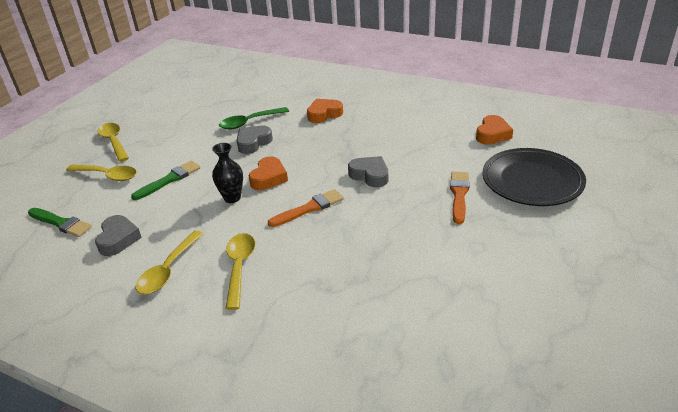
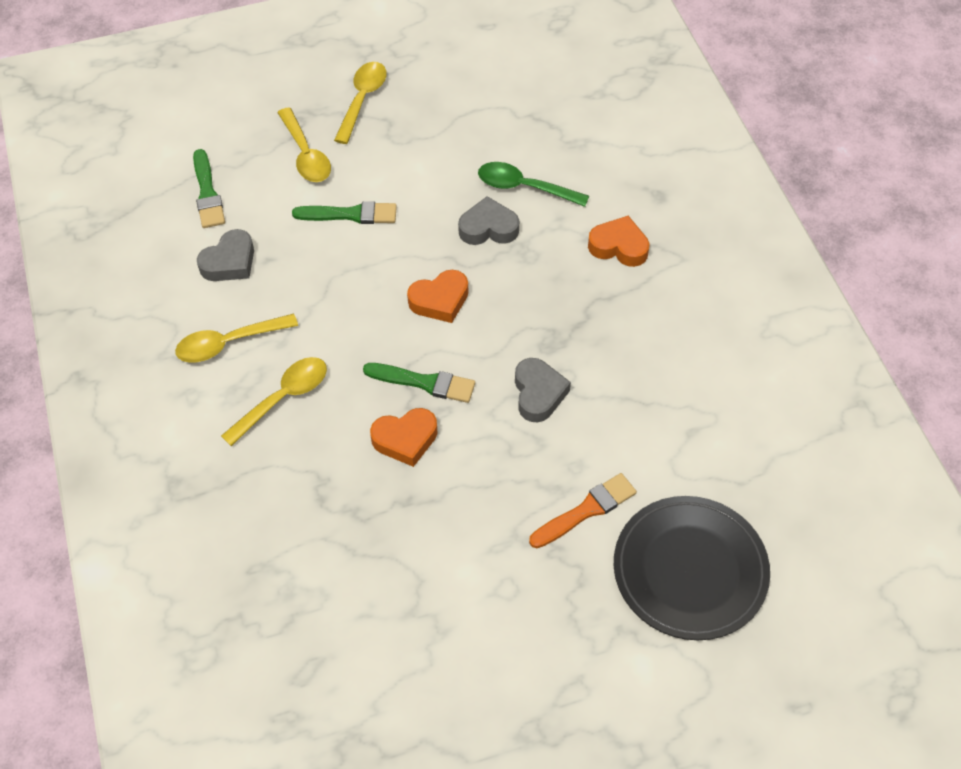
camera: 45 degrees right, 20 degrees up
(232, 198) = (375, 298): black vase -> none
(309, 208) = (424, 382): orange brush -> green brush
(492, 134) = (758, 462): orange heart -> orange heart (405, 439)

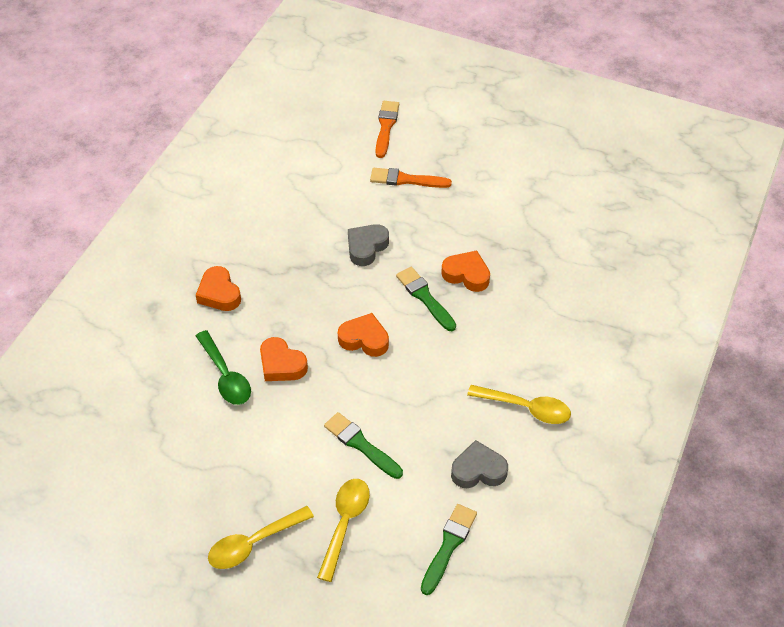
camera: 140 degrees left, 5 degrees down
(283, 398) = (519, 347): yellow spoon -> none
(488, 228) = (281, 364): grey heart -> orange heart
(690, 570) = (386, 127): black plate -> orange brush

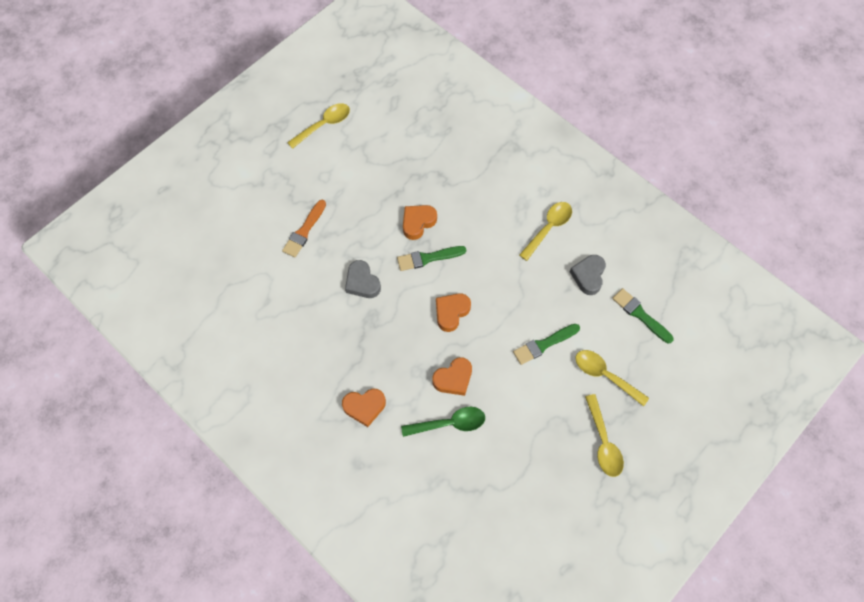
camera: 70 degrees left, 15 degrees up
(386, 127) = (238, 226): orange brush -> none
(548, 154) = (324, 125): none -> yellow spoon

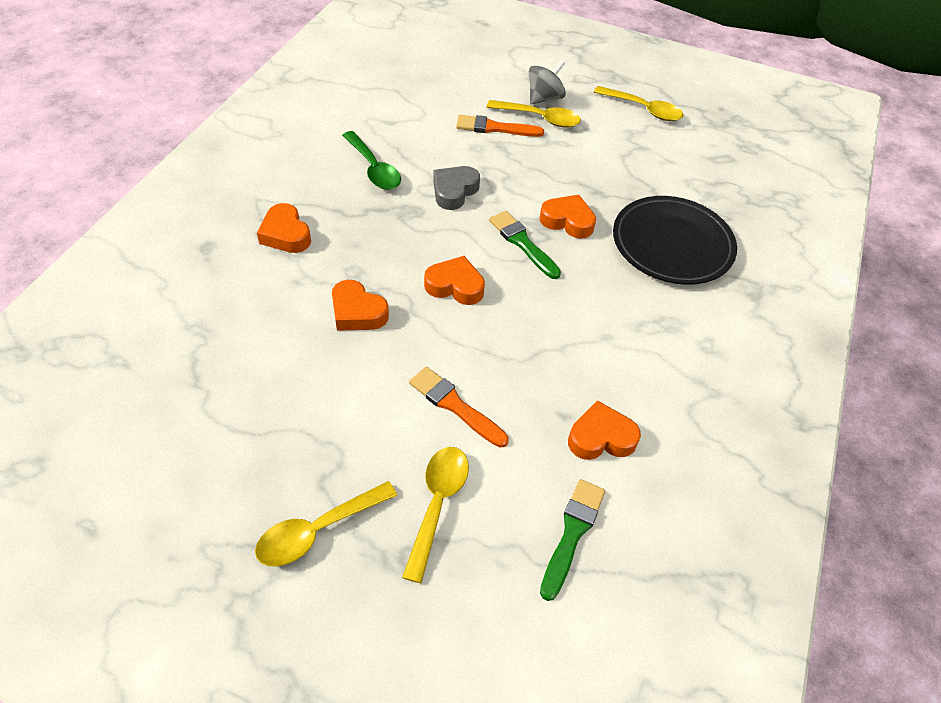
camera: 65 degrees right, 15 degrees down
(283, 184) = (544, 98): none -> grey spinning top
(449, 423) = (289, 324): green spoon -> green spoon (374, 169)
(461, 171) = (672, 244): none -> black plate
(544, 344) = (455, 405): green brush -> orange brush
(548, 228) = (650, 365): yellow spoon -> yellow spoon (540, 118)
(588, 276) = (601, 437): grey heart -> orange heart

